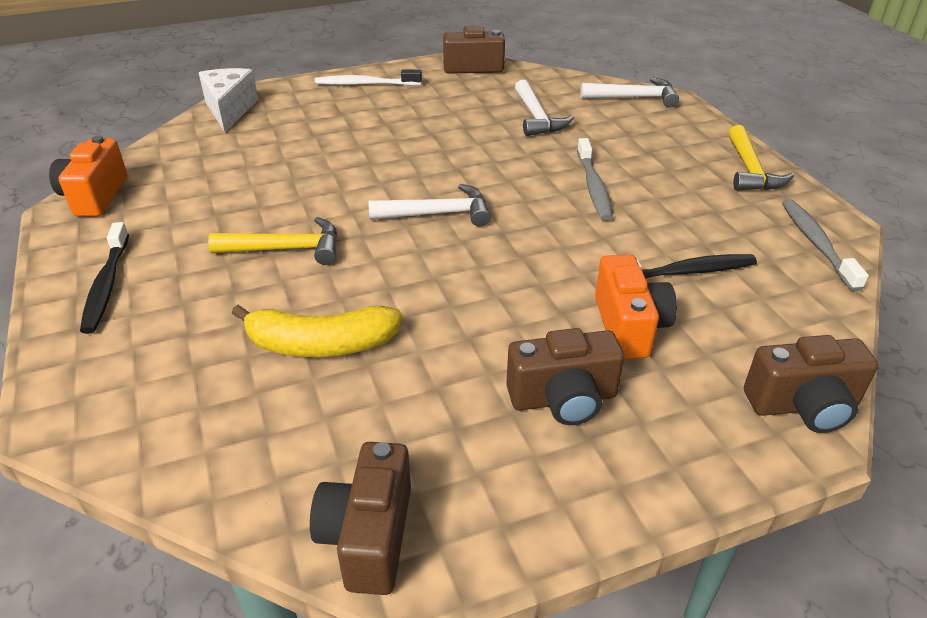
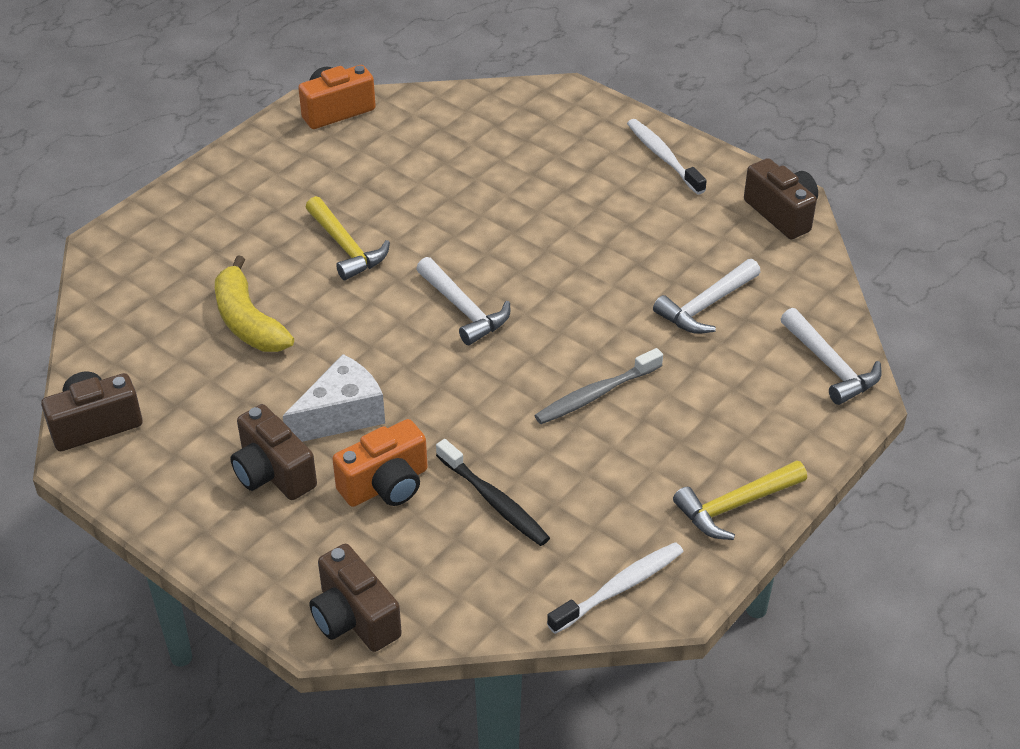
camera: 60 degrees right, 5 degrees up
(106, 285) = (238, 183): black toothbrush -> none
(229, 110) = (530, 101): white cheese -> white cheese (341, 415)
(817, 243) = (619, 588): grey toothbrush -> white toothbrush

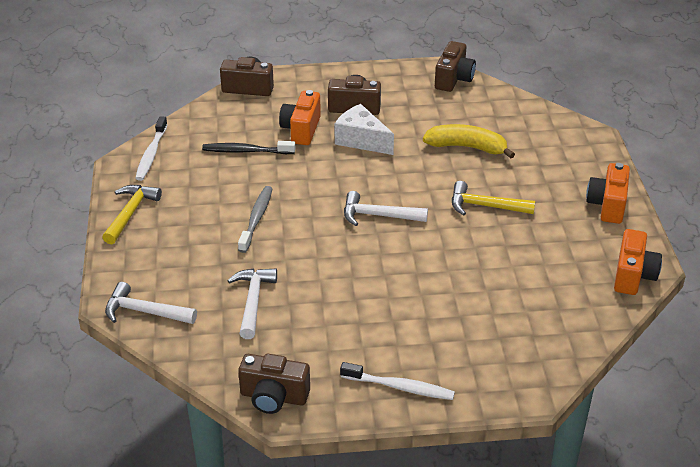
camera: 135 degrees right, 5 degrees down
(238, 173) = (607, 205): none -> orange camera
(341, 415) = (361, 140): white cheese -> white cheese turned 120 degrees clockwise

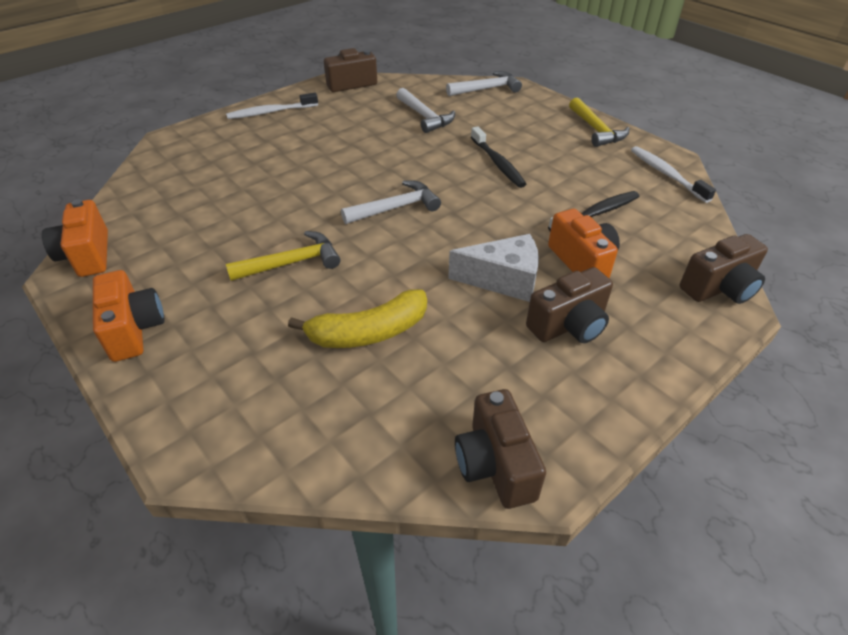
camera: 145 degrees right, 5 degrees up
(256, 219) = (497, 163): grey toothbrush -> black toothbrush

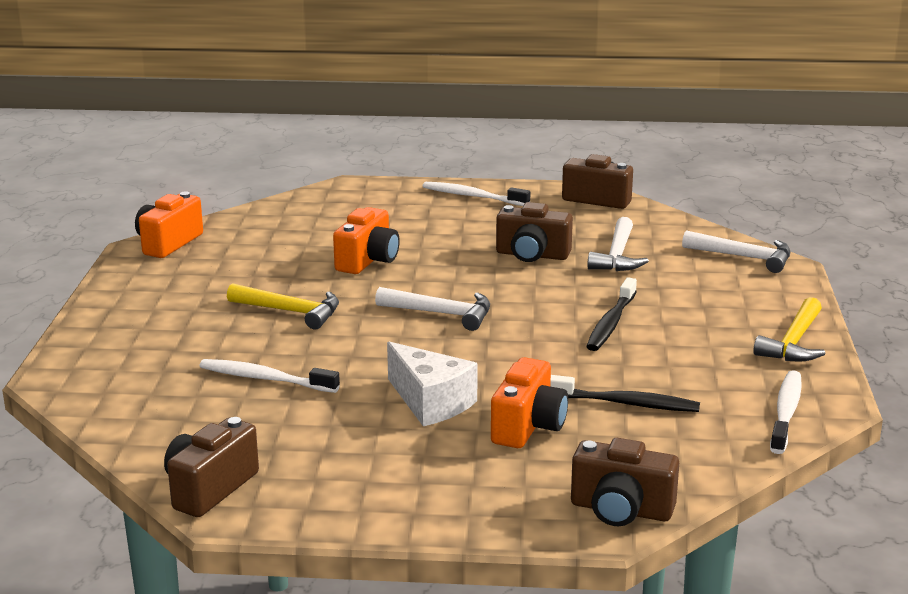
camera: 45 degrees right, 20 degrees down
(134, 329) = (127, 300): orange camera -> orange camera (368, 261)
(368, 332) = (265, 379): yellow banana -> white toothbrush
(569, 325) = (422, 455): brown camera -> brown camera (532, 255)

